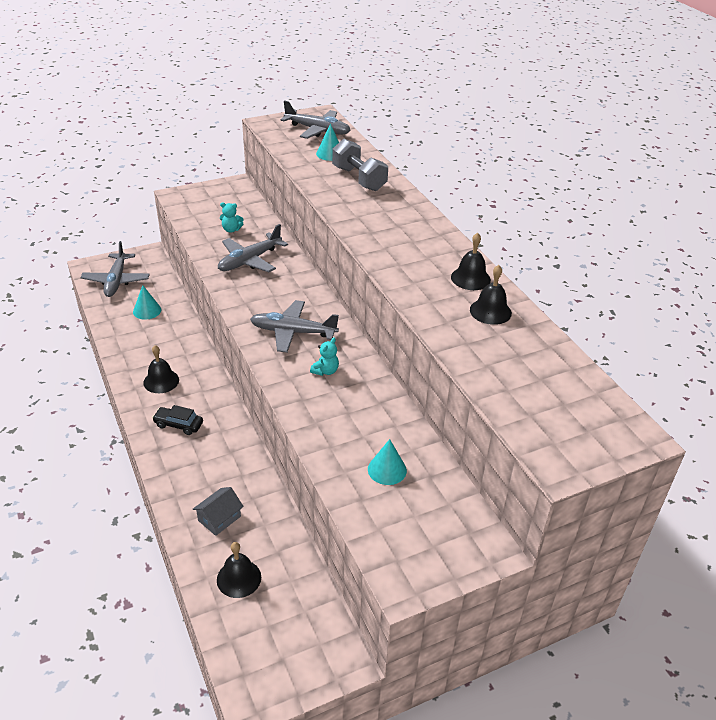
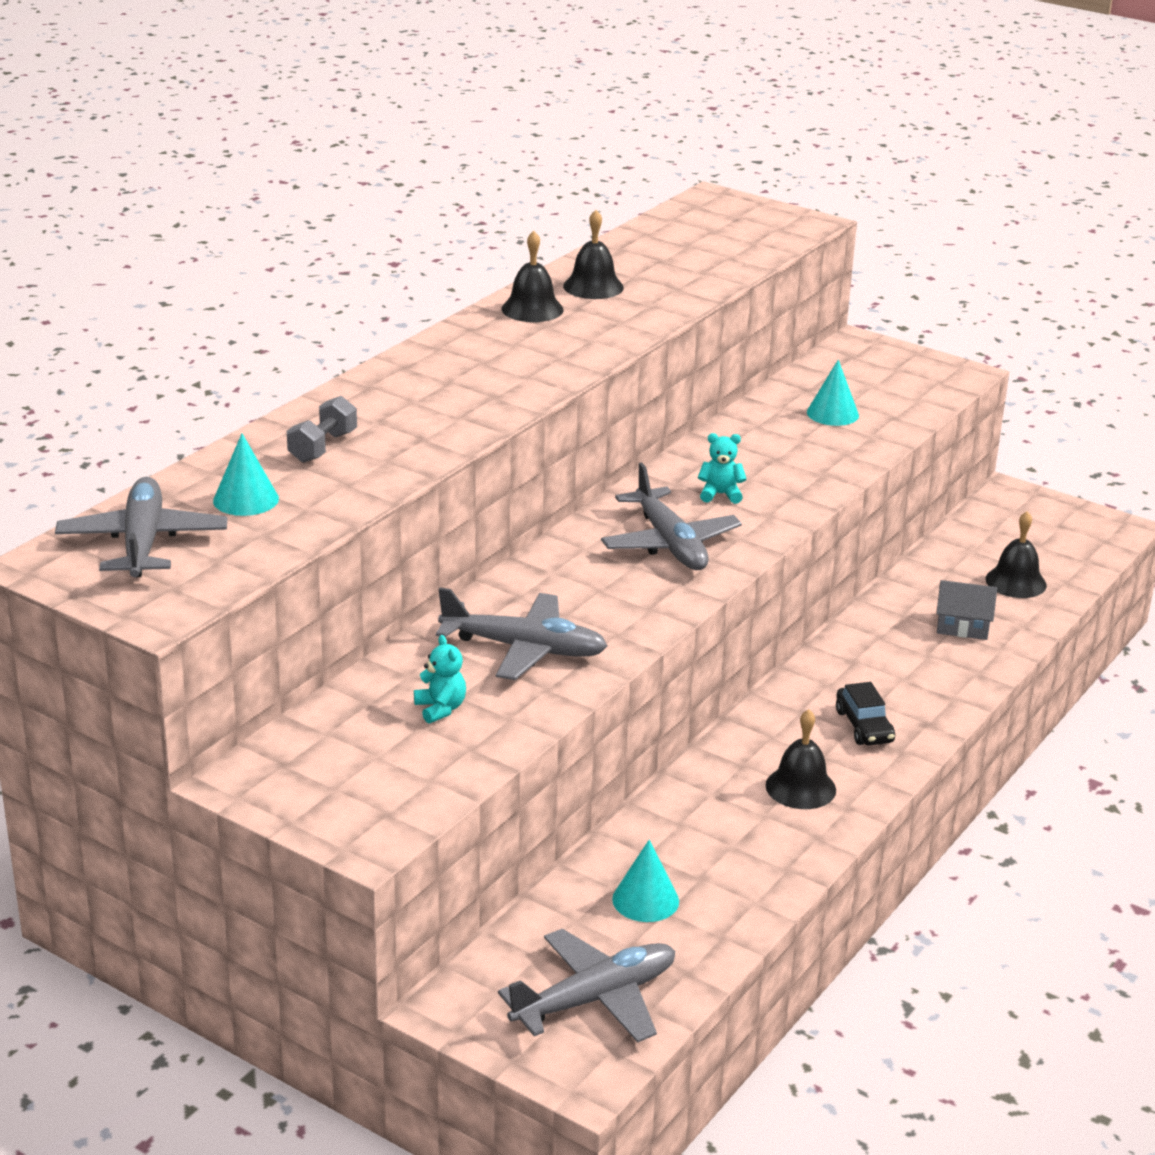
camera: 120 degrees left, 10 degrees down
(359, 179) = (322, 447): grey dumbbell -> grey dumbbell, size x0.62

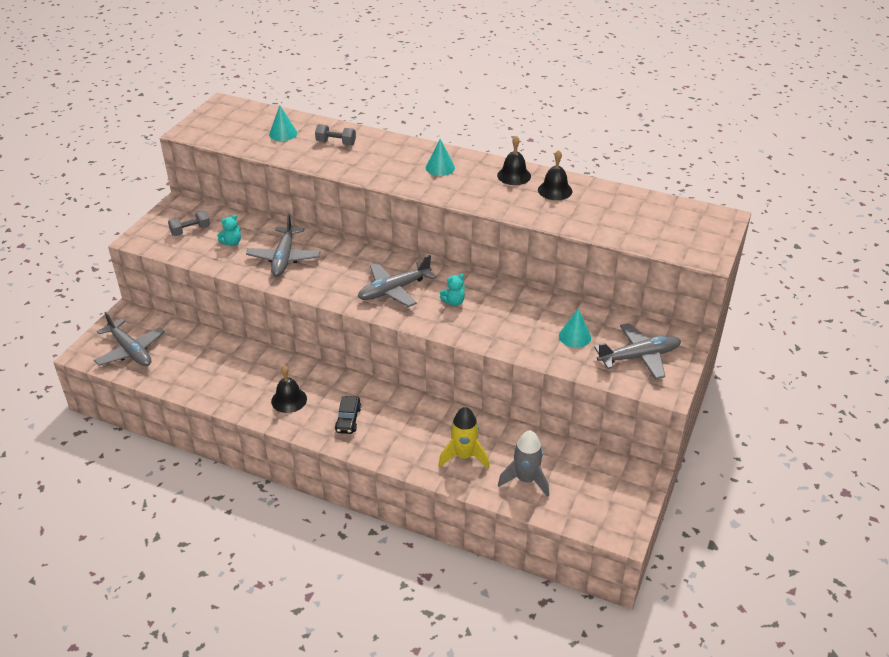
camera: 80 degrees right, 10 degrees up
(143, 542) = (242, 119): grey plane -> grey plane (639, 357)
(366, 762) = (190, 231): none -> grey dumbbell
(645, 900) = (196, 358): turquoise cone -> turquoise cone (440, 167)
(720, 494) = (454, 302): turquoise teddy bear -> turquoise teddy bear turned 75 degrees clockwise
(864, 726) = (348, 419): black car -> black car turned 60 degrees counterclockwise
(962, 626) = (464, 456): grey house -> yellow rocket
(1016, 582) = (526, 480): black bell -> grey rocket

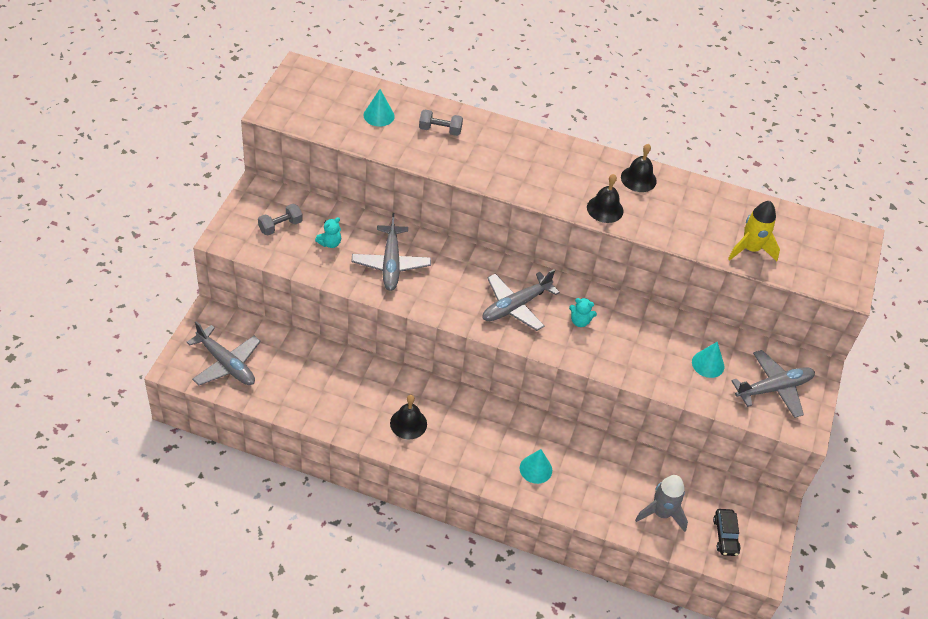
camera: 10 degrees left, 10 degrees up
(348, 419) = (474, 446): black car -> black car (725, 536)
(440, 167) = (559, 167): turquoise cone -> turquoise cone (535, 469)
(454, 302) = (580, 321): turquoise teddy bear -> turquoise teddy bear turned 45 degrees clockwise
(464, 456) = (597, 487): yellow rocket -> yellow rocket (750, 249)
(555, 190) = (684, 200): black bell -> black bell (605, 209)

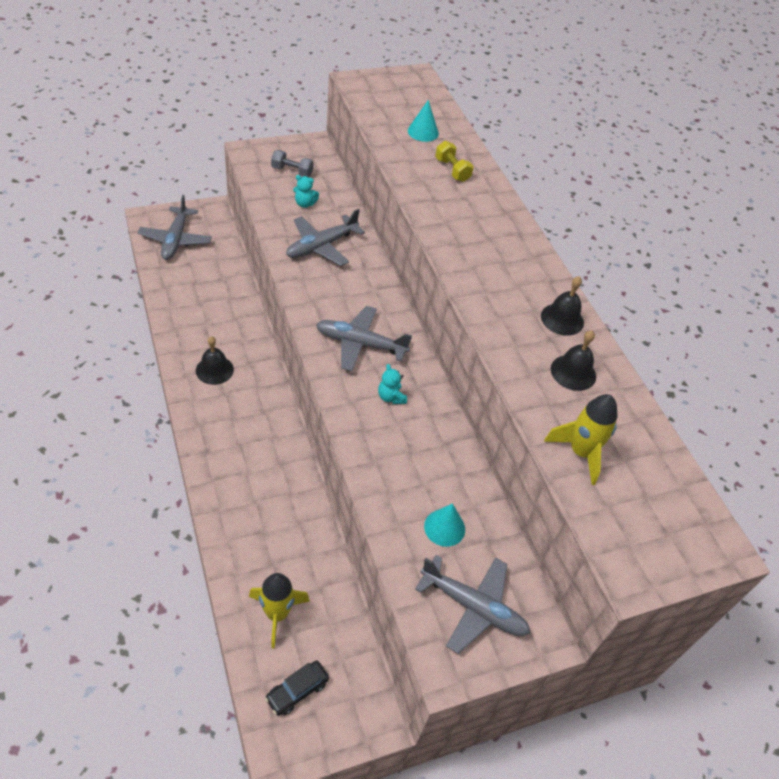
camera: 50 degrees right, 0 degrees up
(440, 130) = (452, 170): grey dumbbell -> yellow dumbbell
(535, 469) = (243, 482): turquoise cone -> none
(605, 209) = (493, 312): black bell -> black bell (573, 372)
(661, 513) = (277, 614): grey rocket -> yellow rocket

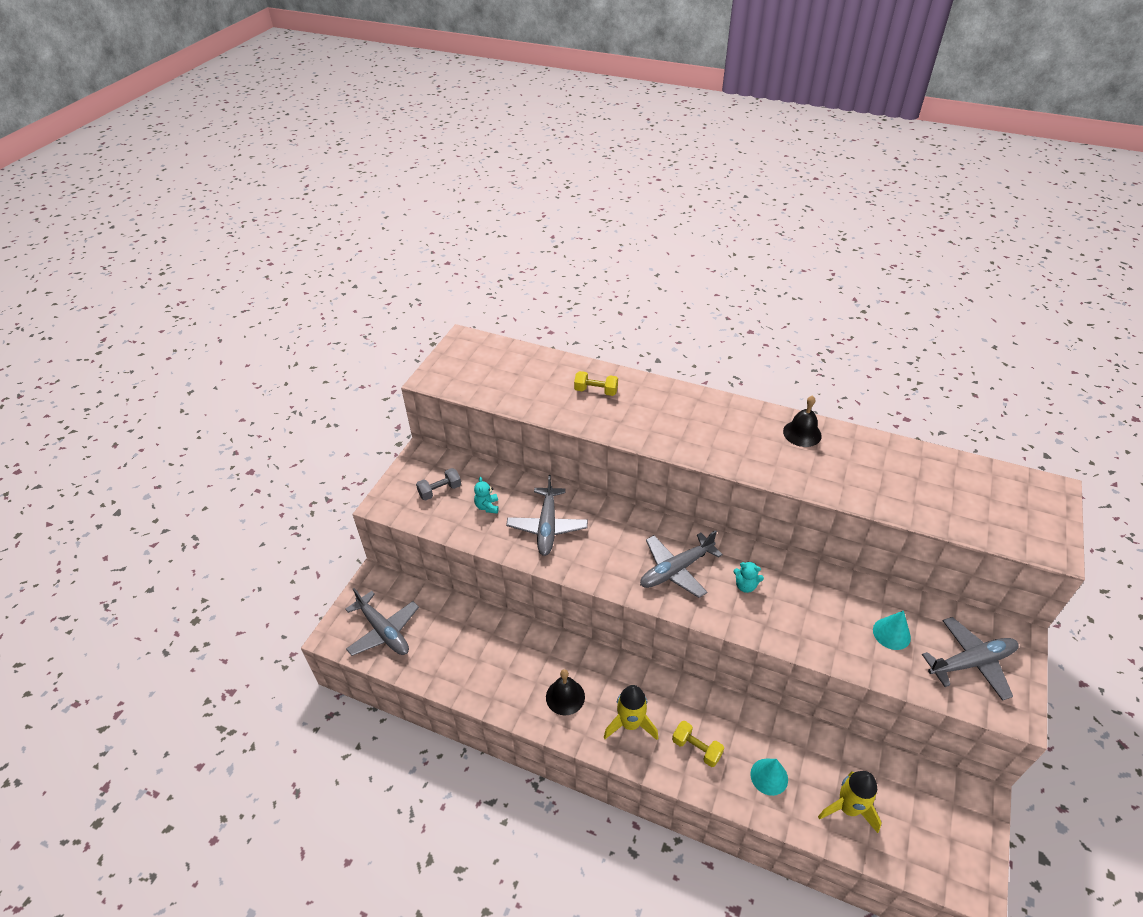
camera: 40 degrees left, 5 degrees down
(242, 477) = (696, 748): none -> yellow dumbbell
(297, 690) = (926, 838): black car -> none
(305, 204) = (487, 506): turquoise teddy bear -> turquoise teddy bear turned 120 degrees clockwise
(423, 132) = (535, 379): turquoise cone -> turquoise cone (769, 776)
(573, 372) = (857, 461): black bell -> none
(580, 452) = (933, 505): yellow rocket -> yellow rocket (630, 724)

